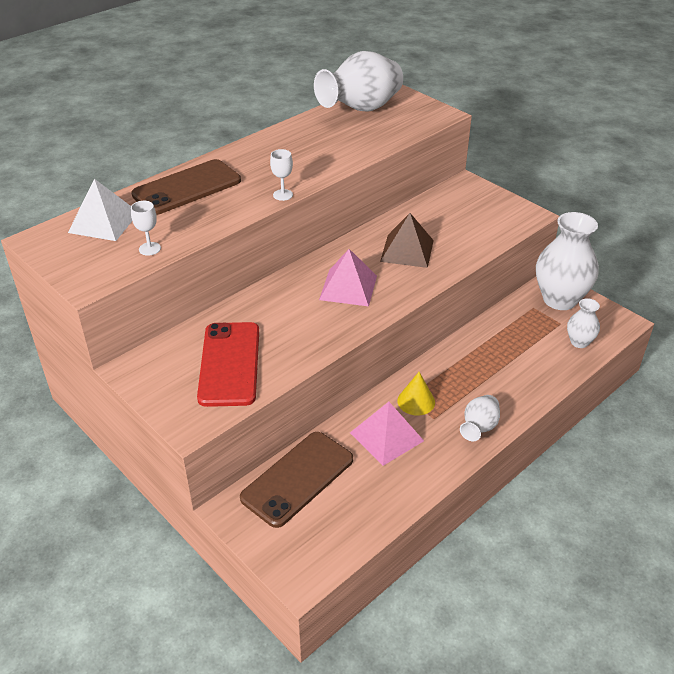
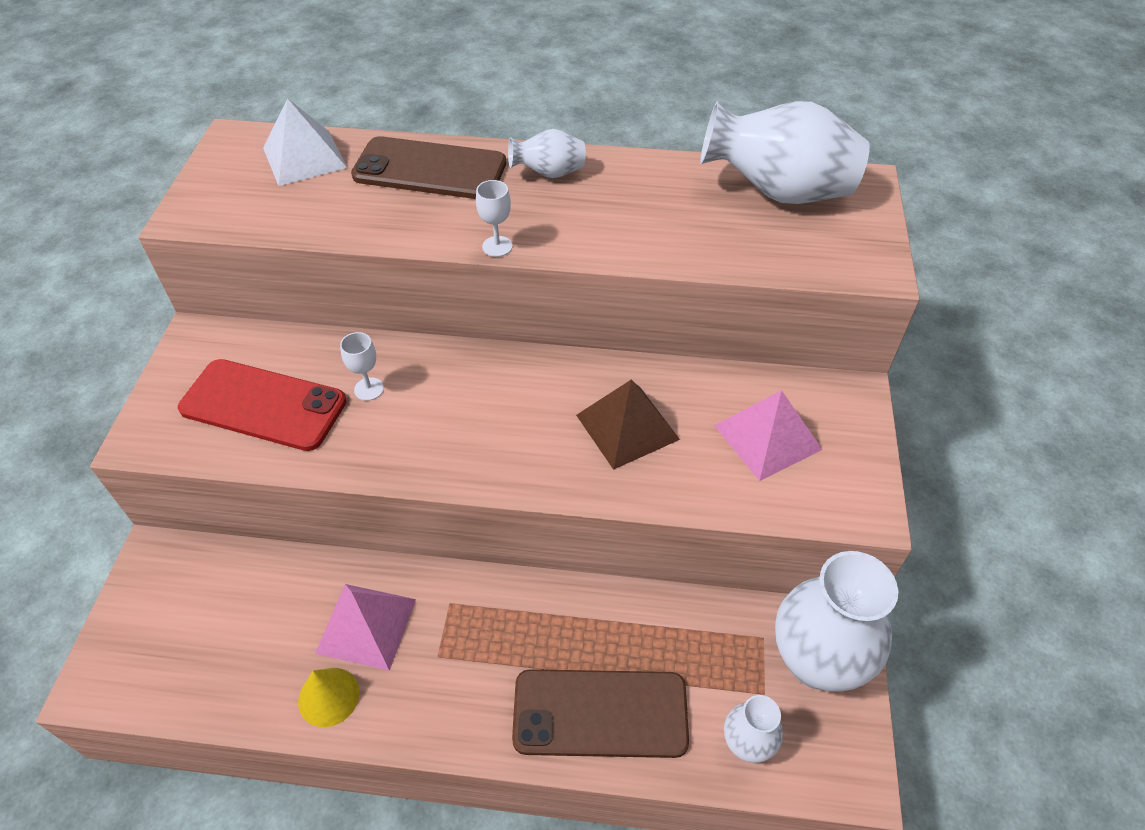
camera: 50 degrees right, 10 degrees up
(149, 249) = (286, 217): white goblet -> white goblet (369, 389)
(229, 364) = (263, 405): red phone -> red phone turned 60 degrees clockwise
(297, 478) = (237, 583): brown phone -> brown phone (600, 713)
(348, 287) = (493, 418): pink pyramid -> pink pyramid (767, 437)
(416, 401) = (452, 617): yellow cone -> yellow cone (328, 696)
(479, 428) = (459, 719): white vase -> white vase (549, 173)

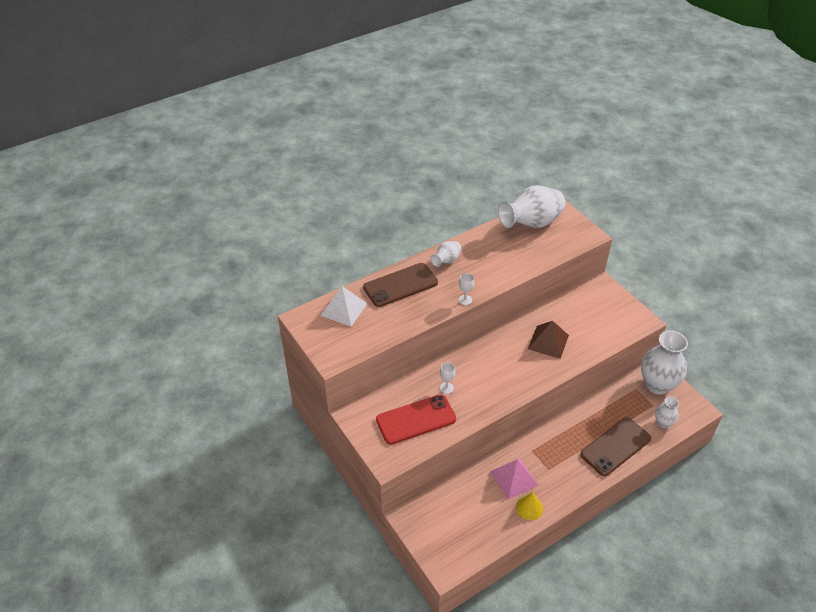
camera: 40 degrees left, 5 degrees down
(767, 437) = (593, 316): pink pyramid -> none

